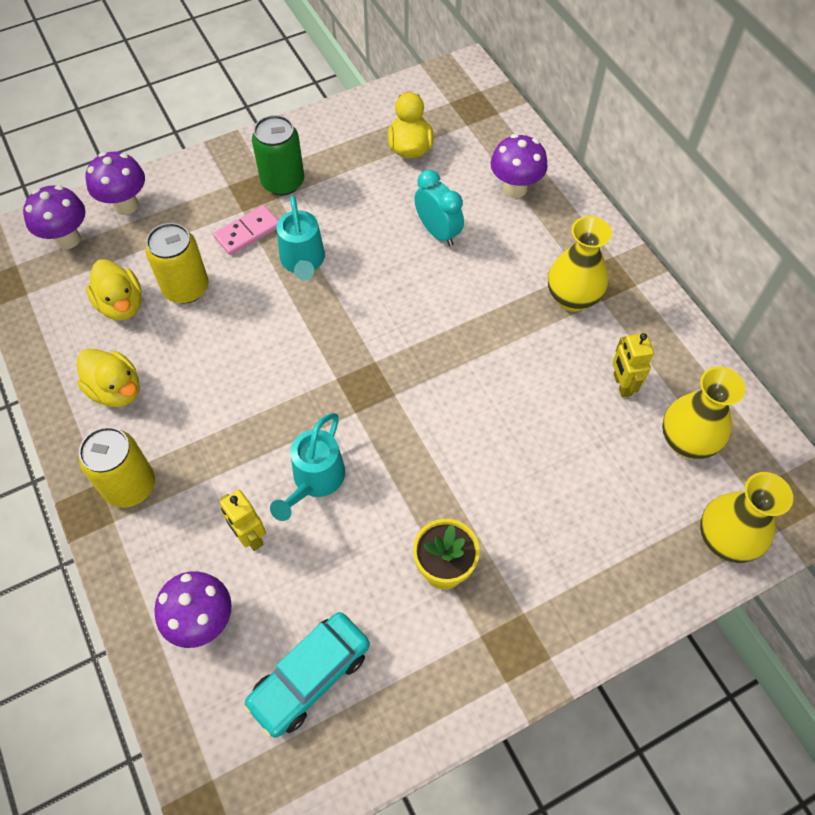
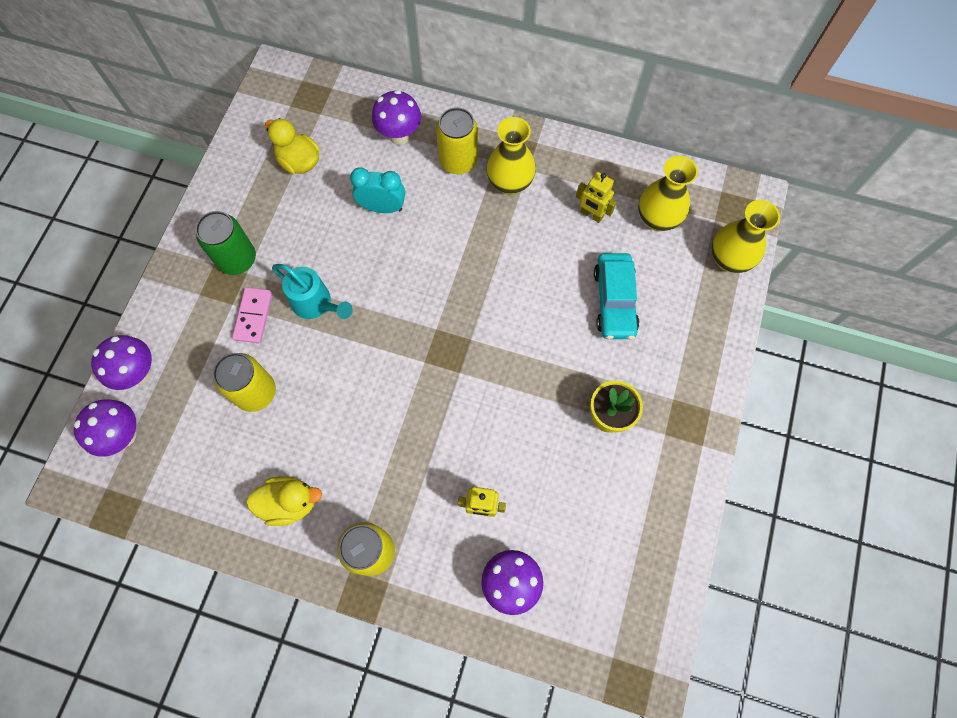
camera: 45 degrees left, 10 degrees up
(121, 305) = (223, 444): yellow duck -> none
(310, 677) = (603, 549): turquoise car -> turquoise car (614, 301)
(315, 480) = (482, 436): turquoise watering can -> none
(544, 245) = (458, 161): none -> yellow can

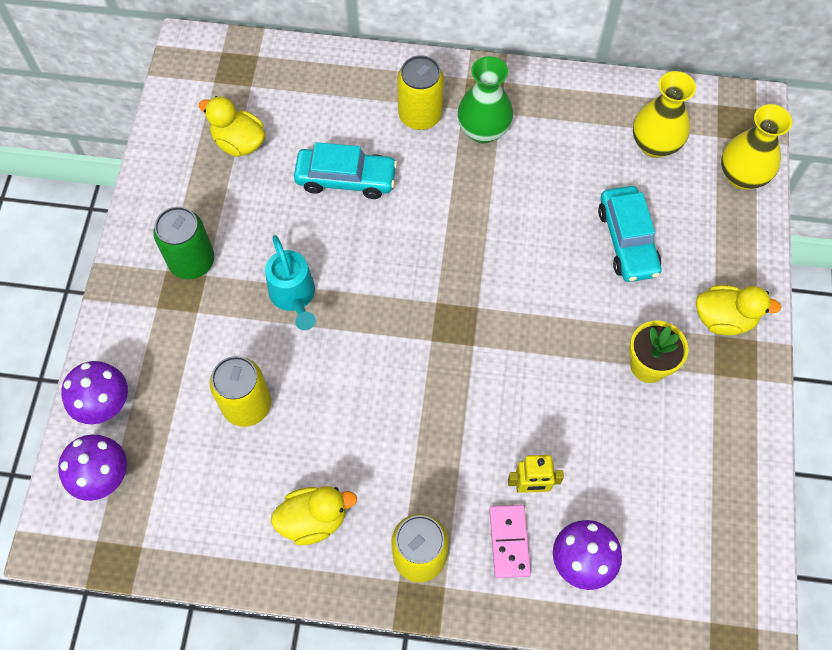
camera: 10 degrees left, 5 degrees down
(254, 316) = (225, 321): pink domino -> pink domino (509, 542)
(316, 304) = (294, 296): turquoise watering can -> turquoise watering can turned 45 degrees clockwise
(382, 207) = (346, 179): turquoise clock -> turquoise car
(399, 136) = (347, 97): purple mushroom -> none
(509, 183) = (483, 130): yellow vase -> green vase
(591, 215) = (581, 151): yellow robot -> none
(684, 385) = (724, 319): none -> yellow duck

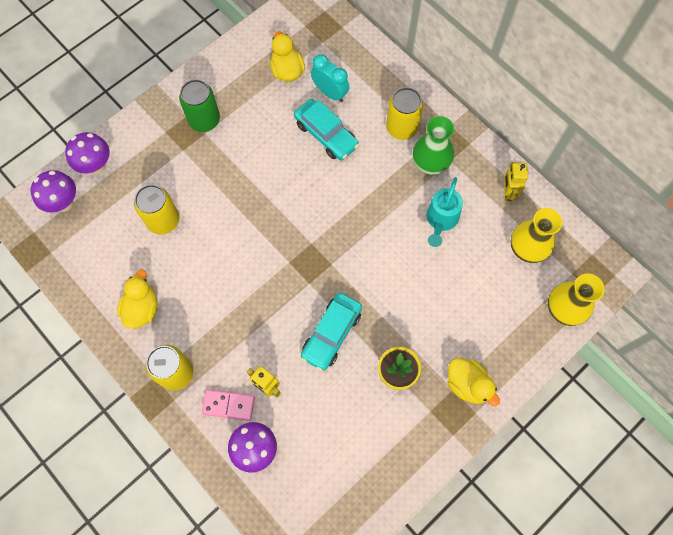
camera: 40 degrees right, 5 degrees up
(294, 296) = (239, 180): turquoise watering can -> turquoise watering can (441, 220)
(309, 133) = (330, 93): none -> turquoise clock
(313, 519) = (142, 308): yellow duck -> yellow duck turned 105 degrees counterclockwise
(509, 542) = (228, 405): pink domino -> pink domino turned 60 degrees clockwise
(585, 103) = (507, 192): none -> yellow robot
(627, 241) = (454, 293): turquoise car -> turquoise car (331, 334)

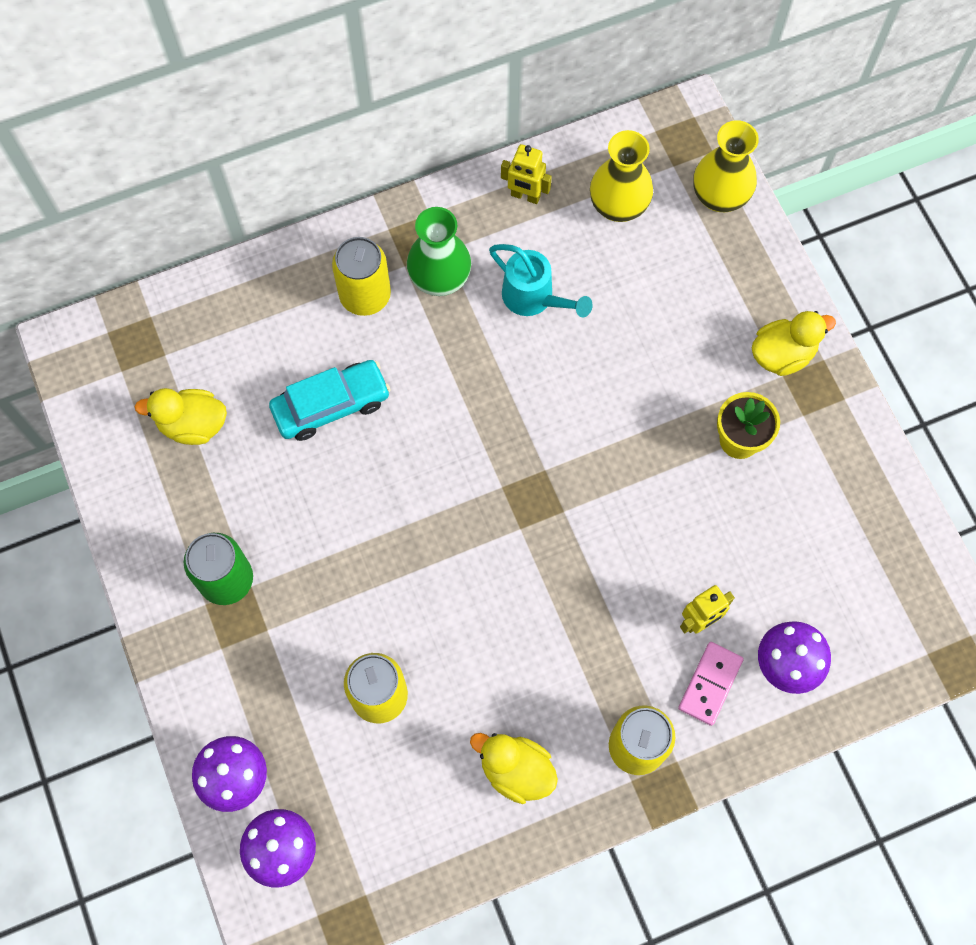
camera: 70 degrees left, 0 degrees up
(330, 93) = (261, 375): turquoise clock -> none
(331, 334) = (651, 505): turquoise car -> none

